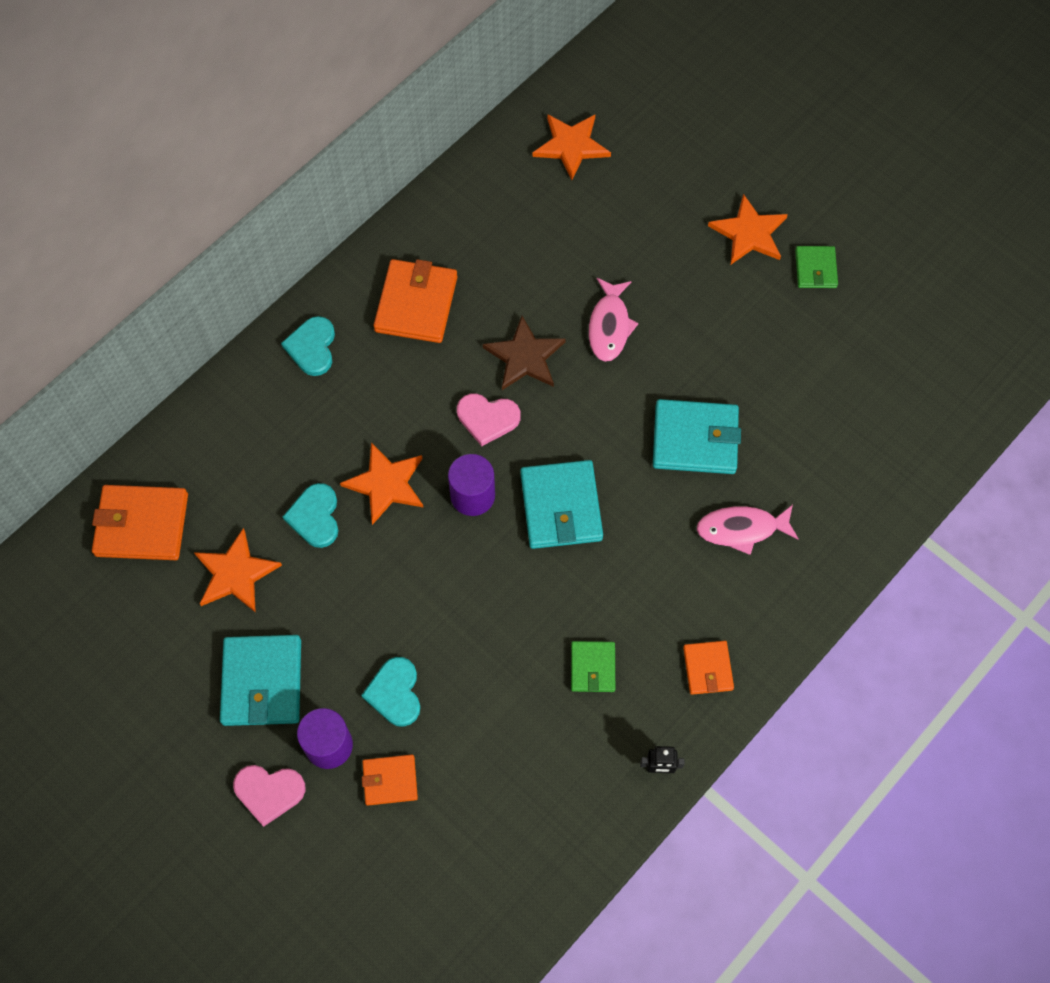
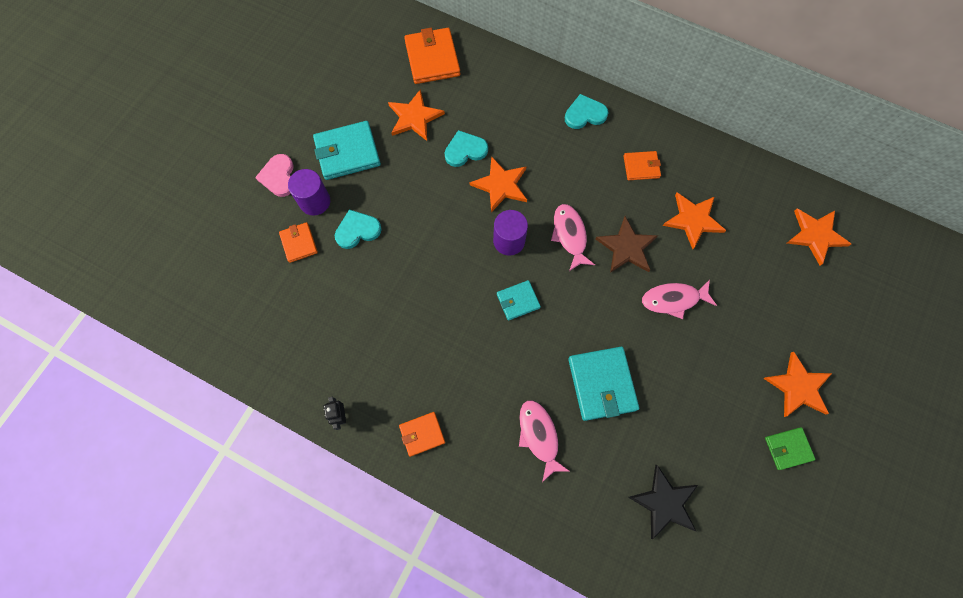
camera: 75 degrees right, 5 degrees up
(416, 304) = (641, 167): orange wallet -> orange wallet, size x0.57
(487, 418) = (570, 235): pink heart -> pink fish
(510, 269) = (693, 220): none -> orange star
(561, 507) = (518, 301): turquoise wallet -> turquoise wallet, size x0.57
(592, 667) = (404, 352): green wallet -> none
(848, 415) = (664, 502): none -> black star

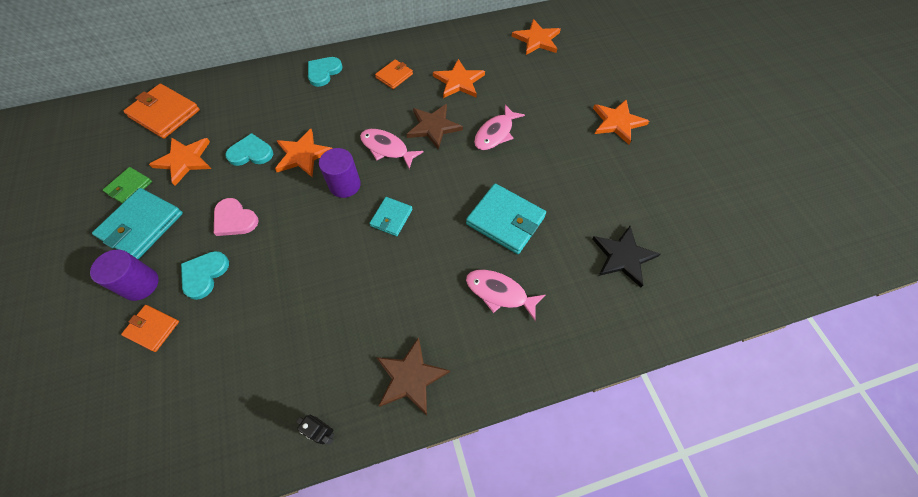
camera: 45 degrees left, 10 degrees down
(279, 177) = (83, 292): pink heart -> pink heart (234, 219)
(422, 434) = (410, 377): orange wallet -> brown star
(465, 150) = (251, 153): turquoise heart -> turquoise heart turned 60 degrees clockwise
(788, 448) = (650, 160): green wallet -> green wallet (129, 187)

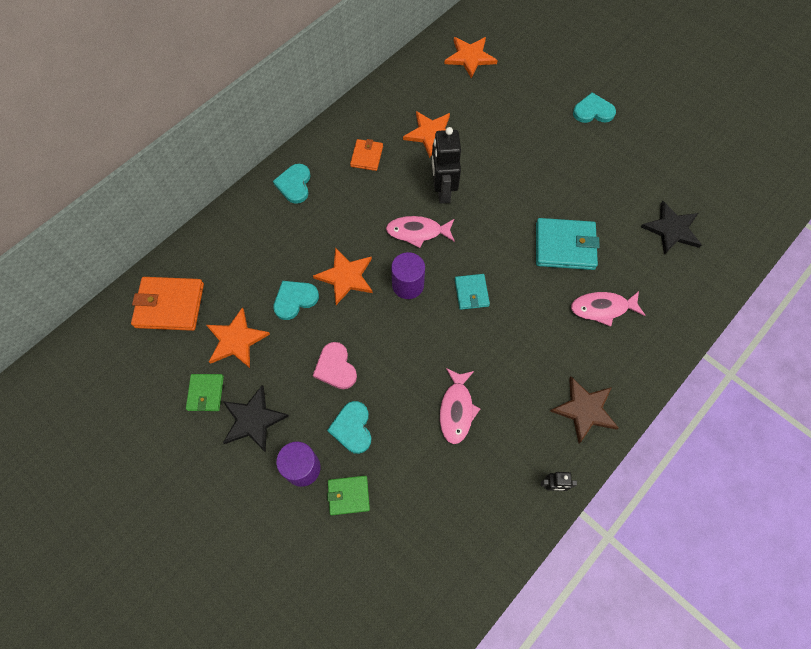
camera: 30 degrees left, 5 degrees up
(142, 225) = (253, 420): turquoise wallet -> black star
(152, 328) = (348, 495): orange wallet -> green wallet
(234, 219) = (335, 367): pink heart -> pink heart turned 60 degrees clockwise
(433, 127) = (442, 191): brown star -> black robot
(495, 133) = (500, 171): pink fish -> pink fish (456, 410)
(617, 122) = (593, 111): orange star -> turquoise heart

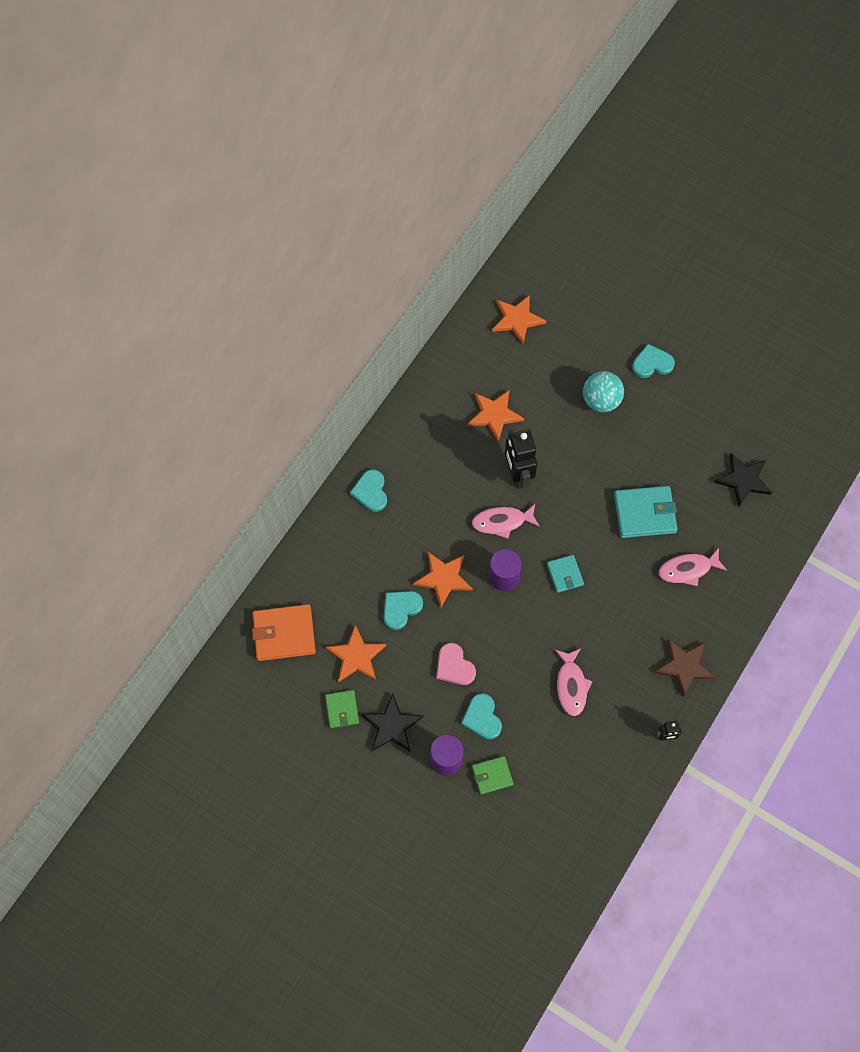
camera: 10 degrees left, 0 degrees up
(367, 156) = (435, 450): orange wallet -> none
(537, 137) = (601, 401): none -> turquoise ball

